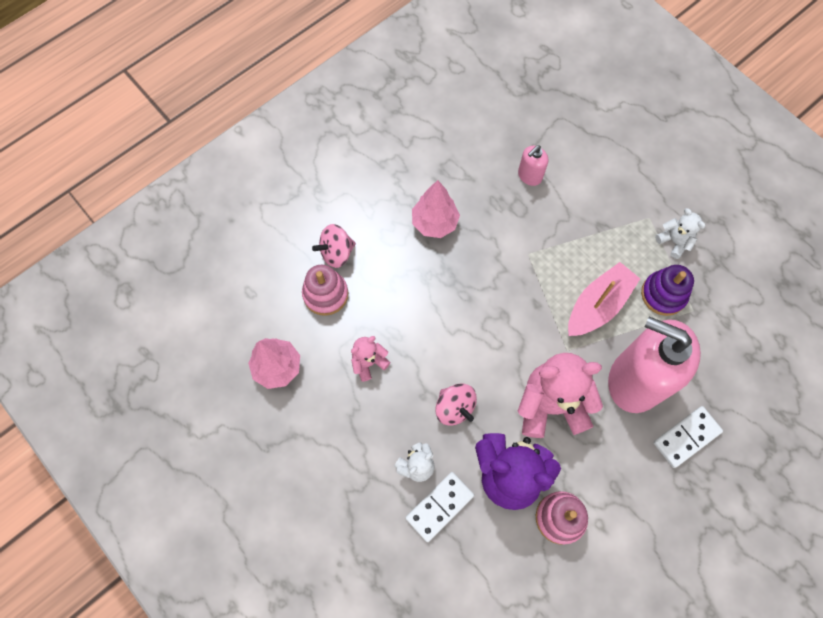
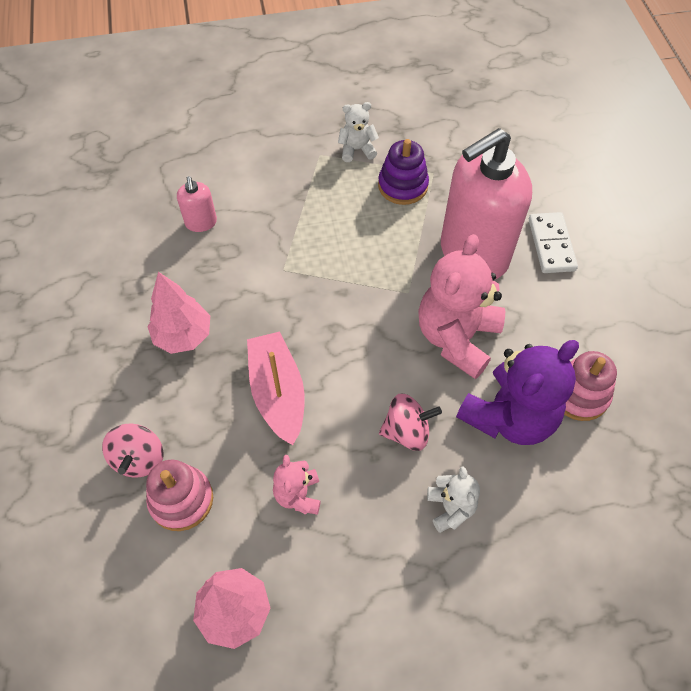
camera: 60 degrees left, 10 degrees down
(439, 506) = (510, 508): white domino -> none
(598, 305) = (379, 241): pink boat -> pink boat (278, 393)

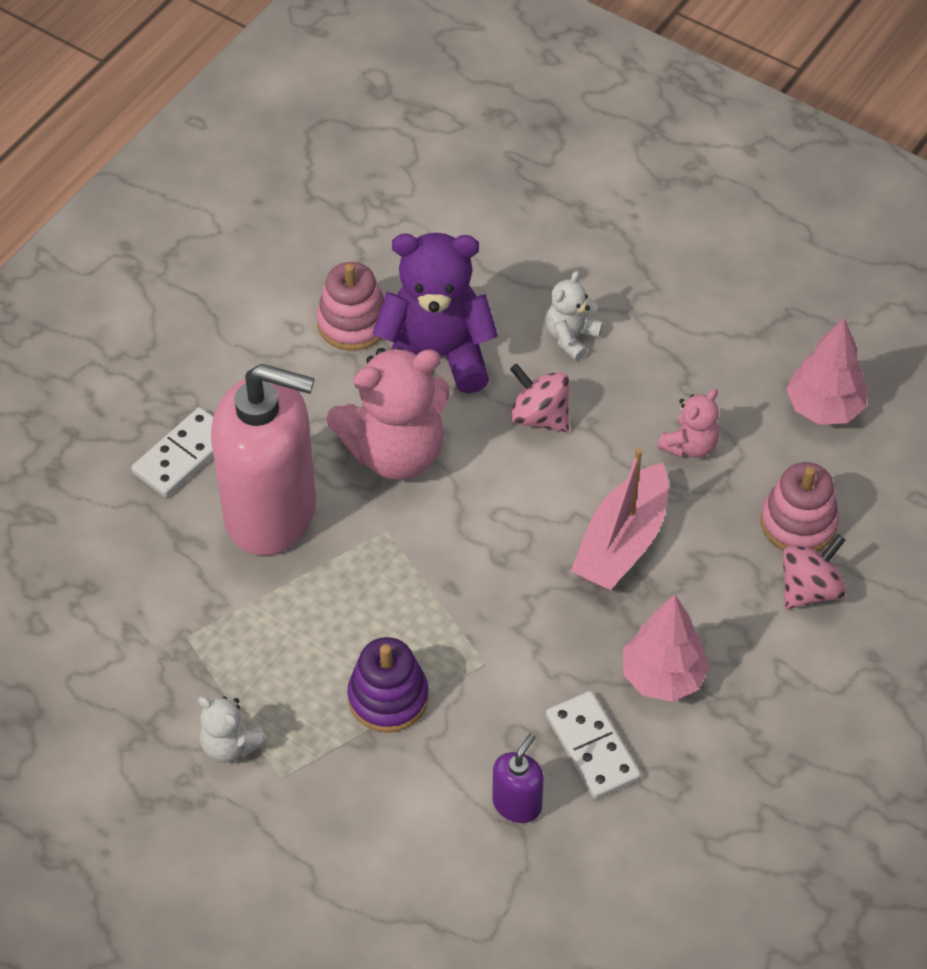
camera: 135 degrees left, 5 degrees down
(188, 273) = (592, 748): none -> white domino
(201, 223) = (517, 804): pink soap dispenser -> purple soap dispenser
(402, 186) = (240, 650): purple stacking toy -> purple stacking toy (388, 697)

